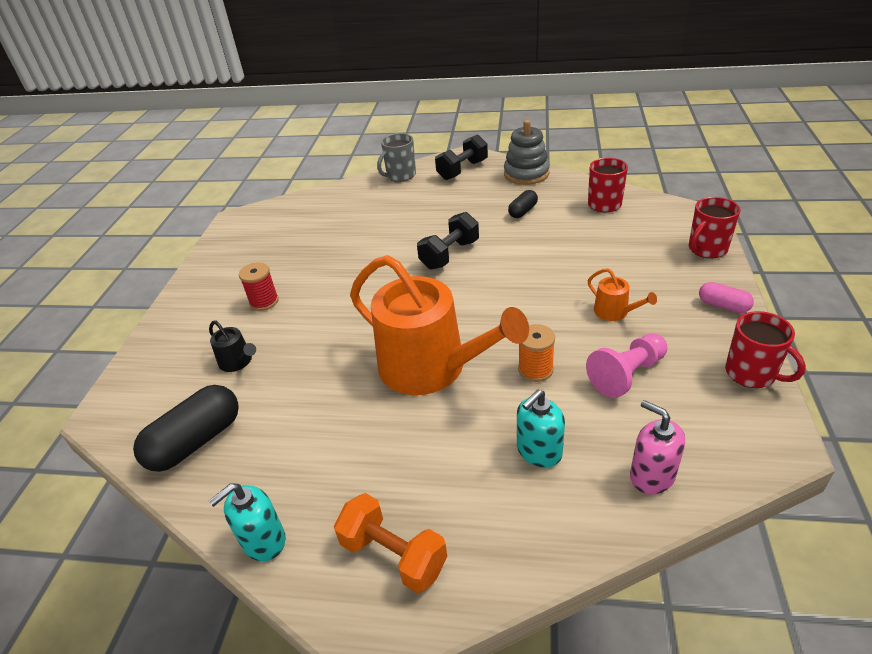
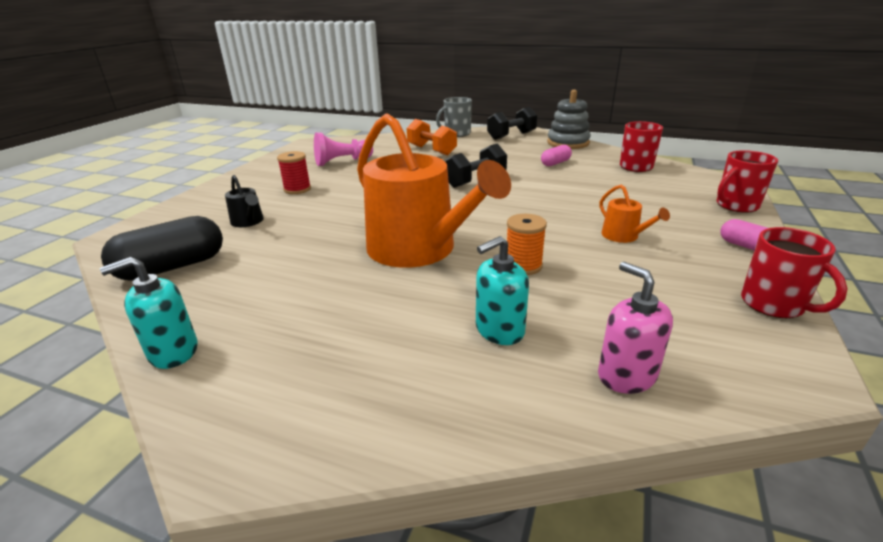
camera: 10 degrees right, 10 degrees down
(393, 555) = (293, 391): orange dumbbell -> orange dumbbell (431, 150)
(523, 211) = (555, 163): black capsule -> pink capsule
(627, 374) = (622, 284): pink pawn -> pink pawn (342, 161)

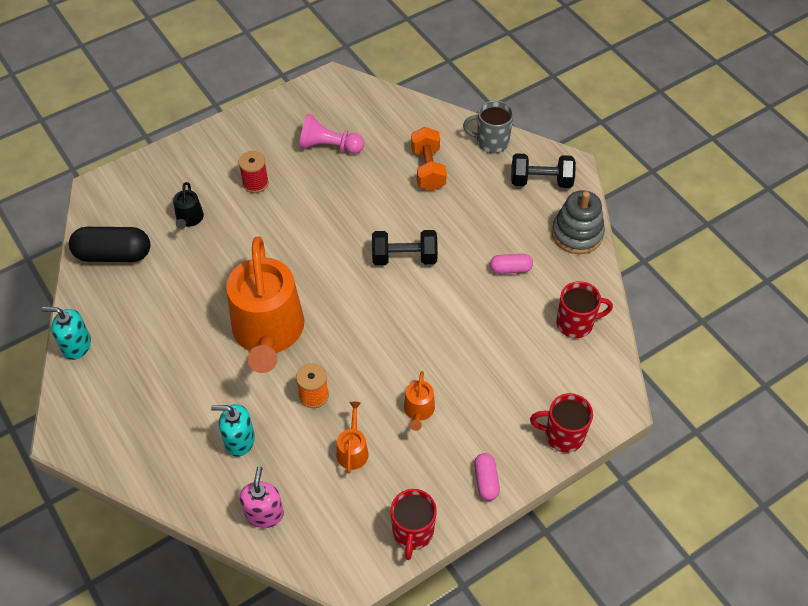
camera: 35 degrees right, 25 degrees up
(619, 281) = (353, 450): none -> orange watering can

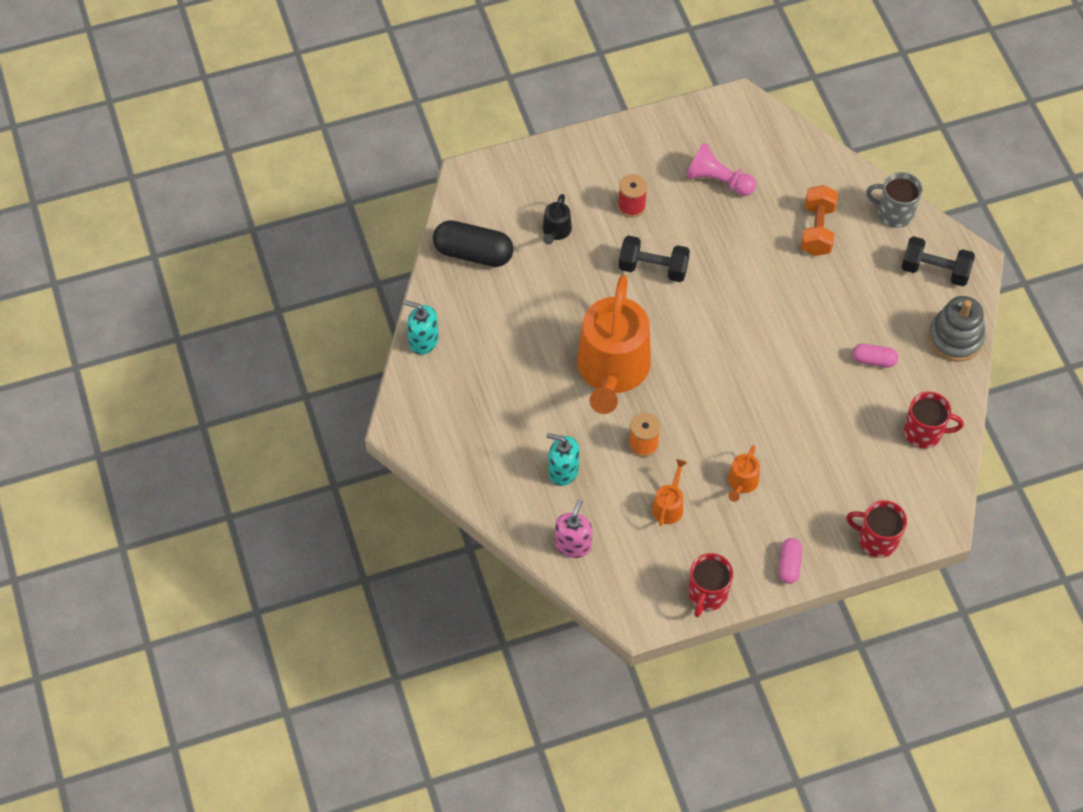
camera: 15 degrees right, 5 degrees up
(404, 257) = (767, 323): black dumbbell -> black dumbbell (653, 268)

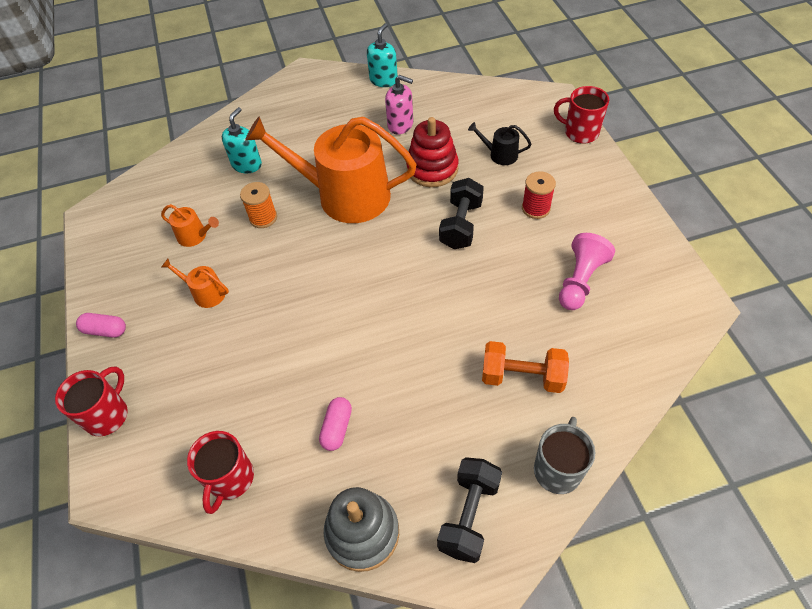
camera: 95 degrees right, 5 degrees down
(473, 253) = (472, 104): black capsule -> none
(573, 544) = (175, 172): pink soap dispenser -> pink soap dispenser (400, 125)
(575, 291) = (432, 169): none -> red stacking toy
(707, 595) = (97, 263): red mug -> red mug (580, 132)

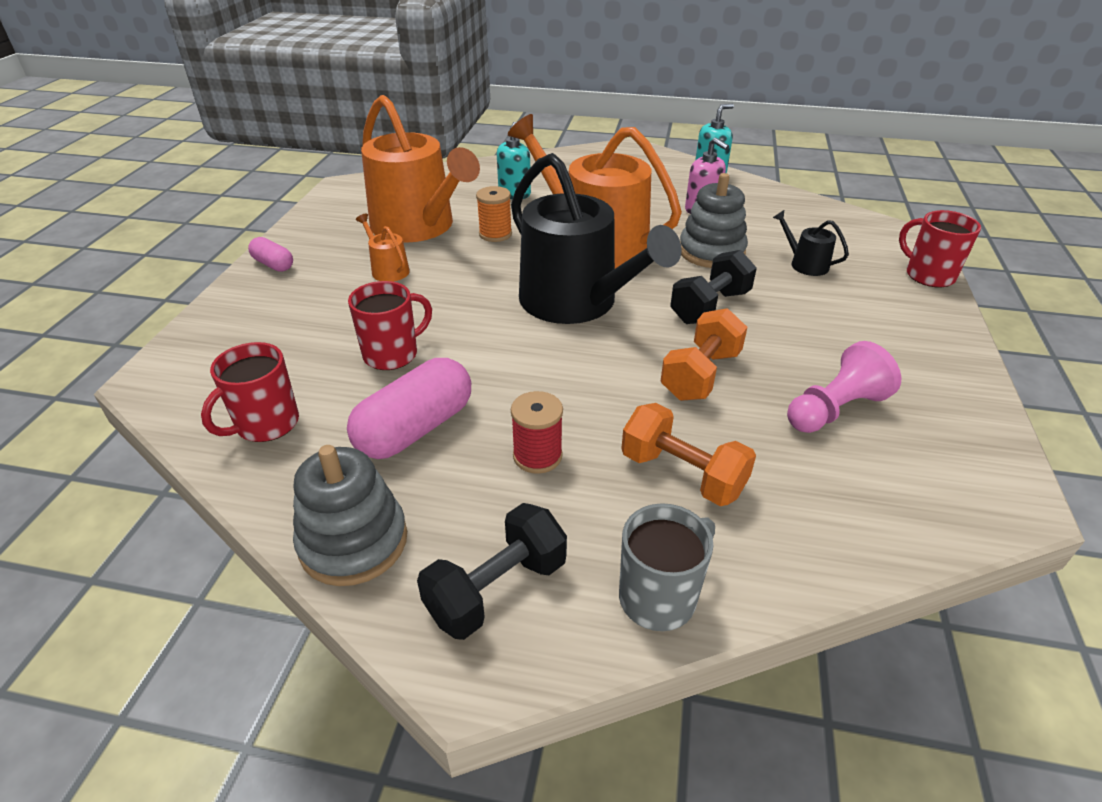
camera: 25 degrees right, 15 degrees down
(107, 415) = (211, 325): red mug -> red mug (392, 354)
(195, 236) = (418, 227): orange watering can -> orange watering can, size x2.46
(337, 428) = (415, 428): pink capsule -> pink capsule, size x1.85
(369, 262) = (576, 302): none -> black watering can
(432, 169) = (711, 252): red stacking toy -> grey stacking toy
(488, 290) = (700, 375): none -> orange dumbbell
(536, 208) = (819, 322): red spool -> red spool (537, 456)

